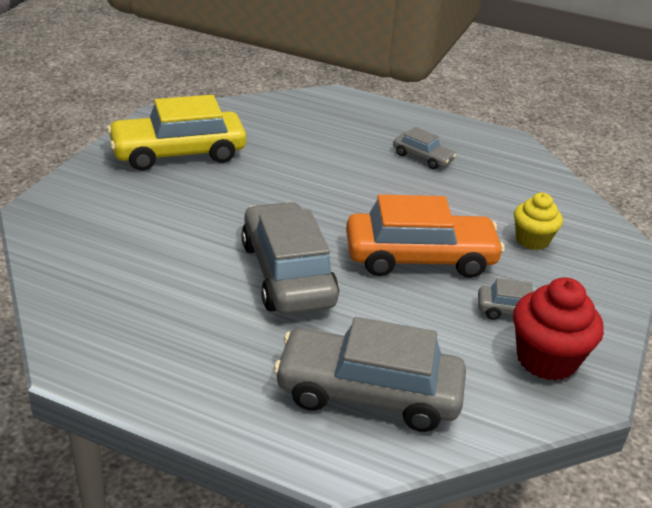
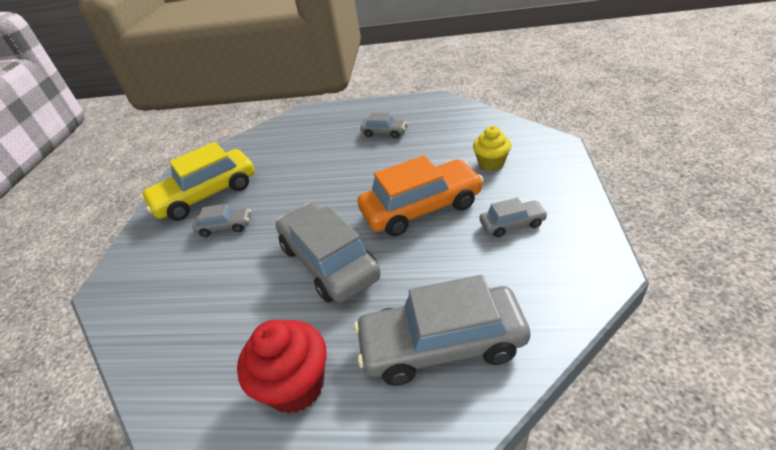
camera: 10 degrees left, 5 degrees up
(187, 196) = (225, 227): none -> grey car
(546, 359) = (557, 253): red cupcake -> red cupcake (296, 385)

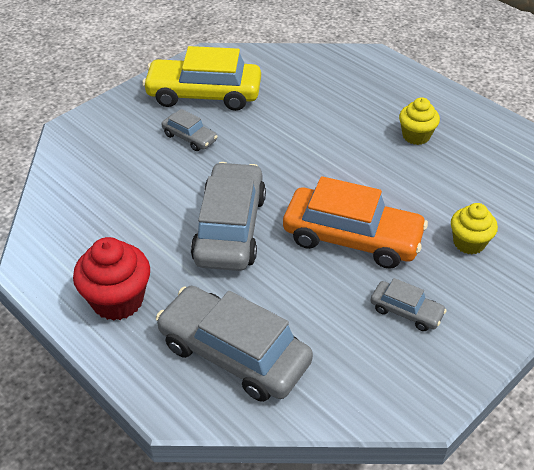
camera: 35 degrees right, 5 degrees up
(385, 132) = (416, 136): grey car -> yellow cupcake

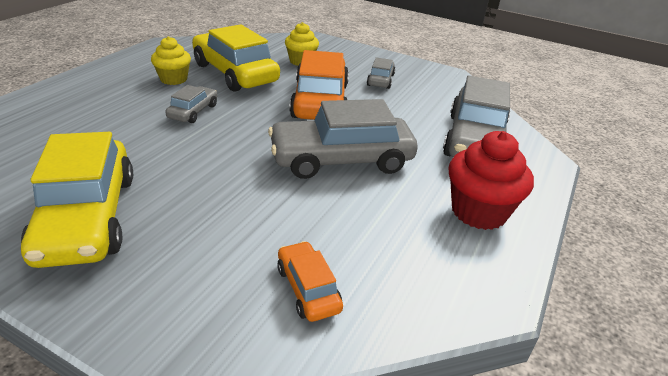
camera: 110 degrees left, 10 degrees down
(91, 179) = (308, 289): none -> orange car
(189, 138) = (194, 212): grey car -> grey car (193, 111)
(431, 180) = (235, 73): none -> yellow car

